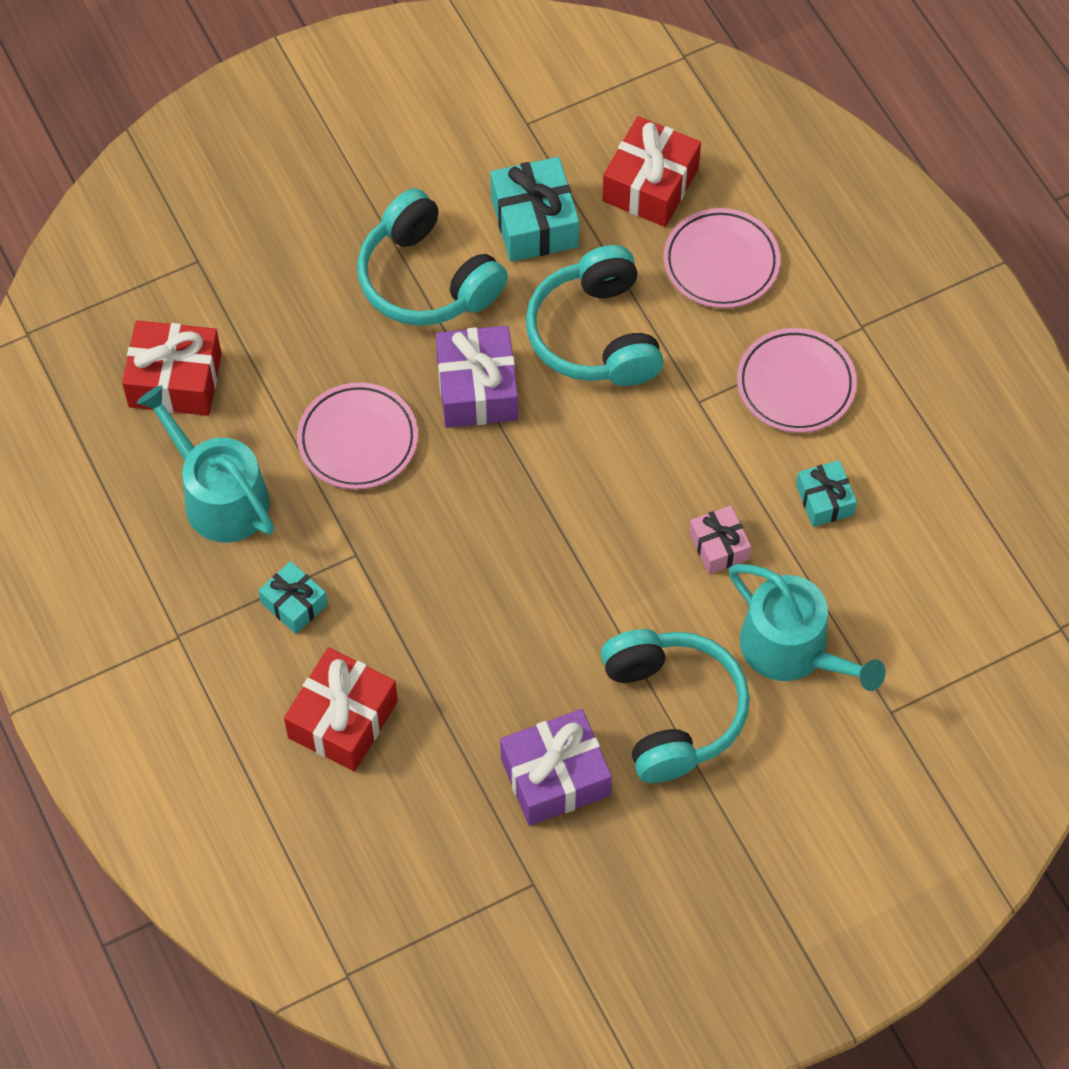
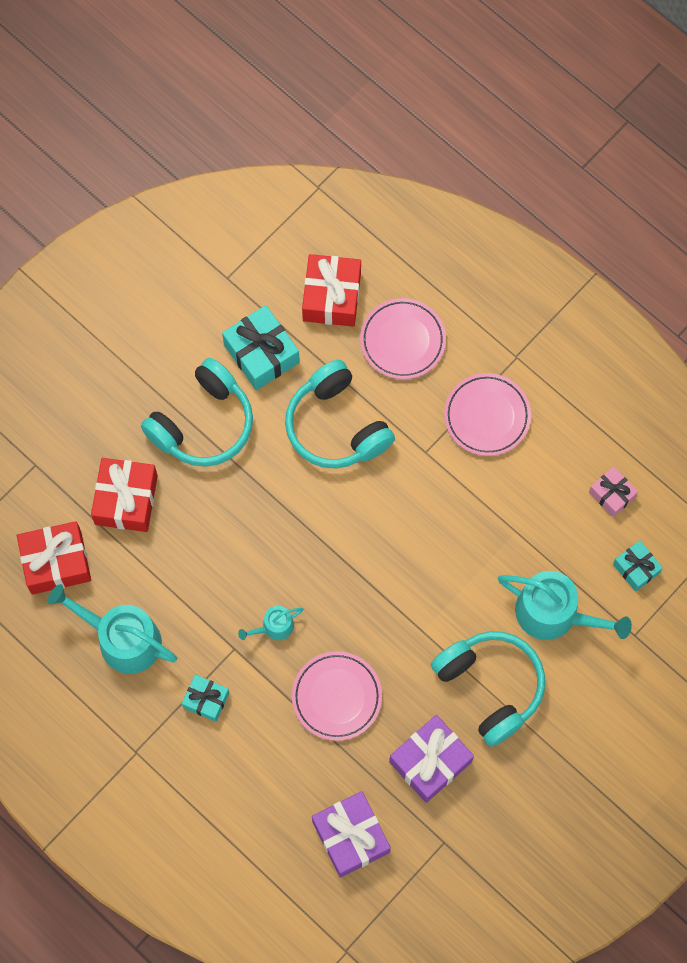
camera: 20 degrees left, 10 degrees up
(343, 719) = (272, 772): red gift -> red gift (126, 500)
(358, 440) = (202, 563): pink plate -> pink plate (337, 697)
(417, 545) = (274, 627): none -> turquoise watering can
(427, 279) = (203, 423): turquoise headphones -> turquoise headphones turned 75 degrees counterclockwise
(477, 388) = (270, 495): purple gift -> purple gift (351, 836)
(719, 546) = (478, 555): pink gift -> pink gift (612, 494)
(824, 500) = (537, 496): turquoise gift -> turquoise gift (636, 568)

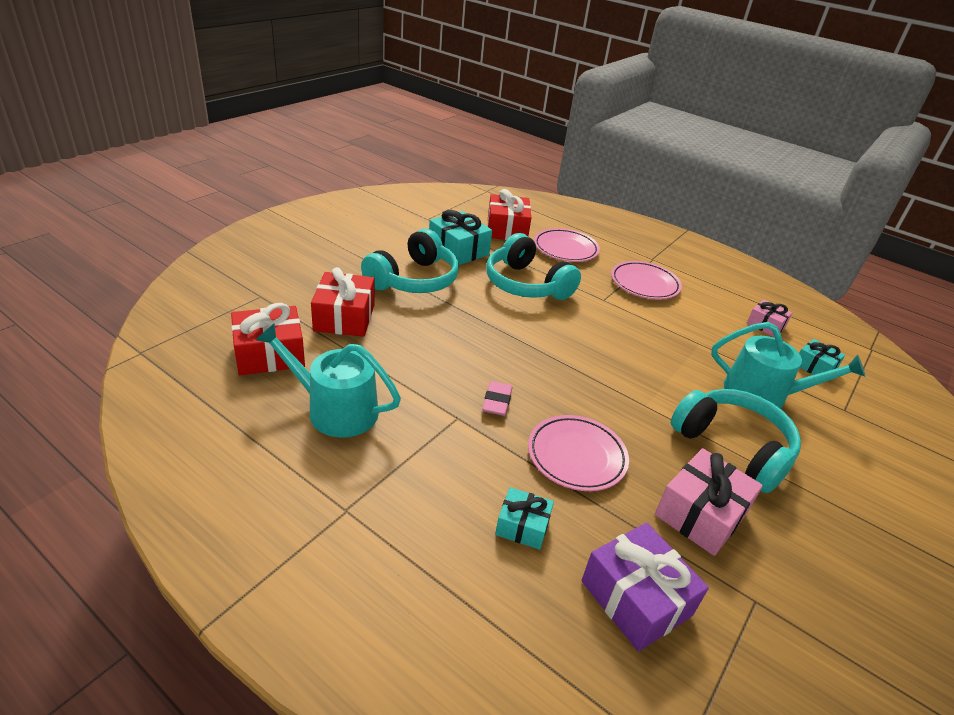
camera: 10 degrees left, 35 degrees down
(206, 700) = (430, 460): turquoise gift -> turquoise gift (522, 526)
(274, 627) = (497, 401): turquoise watering can -> pink eraser
(430, 762) = (701, 514): purple gift -> pink gift

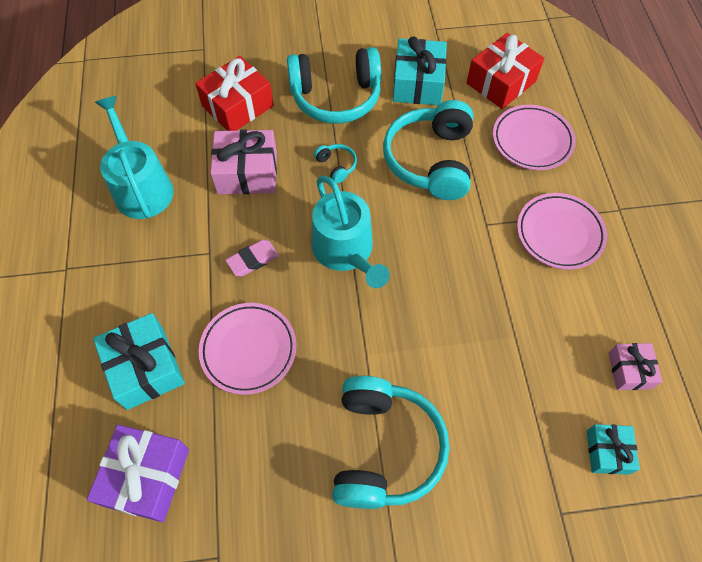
camera: 50 degrees right, 25 degrees up
(270, 354) = (153, 110): red gift -> none
(472, 316) = (336, 166): none -> turquoise headphones
(522, 526) = (145, 368): turquoise gift -> turquoise gift, size x1.69
(701, 514) = (273, 470): pink gift -> pink gift (247, 172)
(763, 394) = (496, 431): turquoise watering can -> turquoise watering can (346, 251)

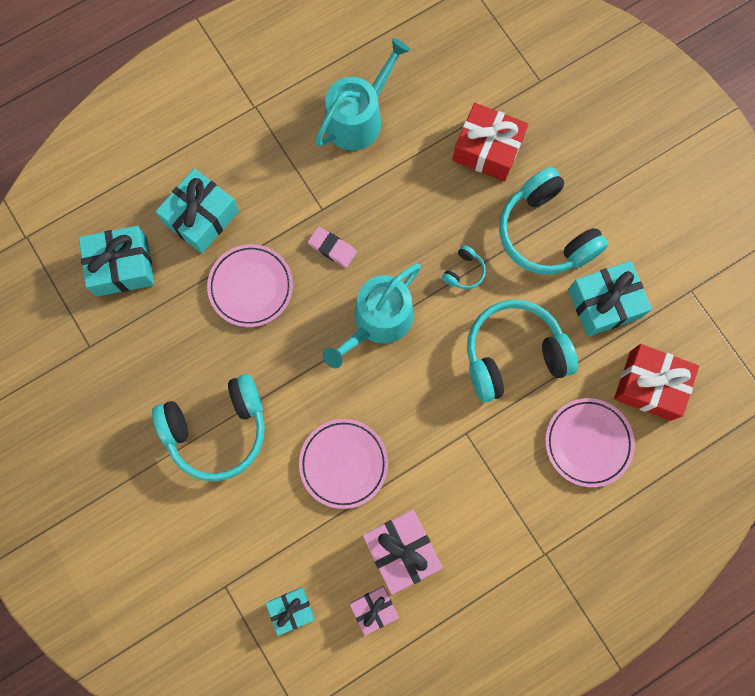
camera: 65 degrees right, 15 degrees up
(147, 477) = (122, 266): purple gift -> turquoise gift
(247, 172) = (417, 197): pink gift -> pink gift (401, 550)
(559, 233) = (488, 505): pink plate -> pink plate (343, 464)

